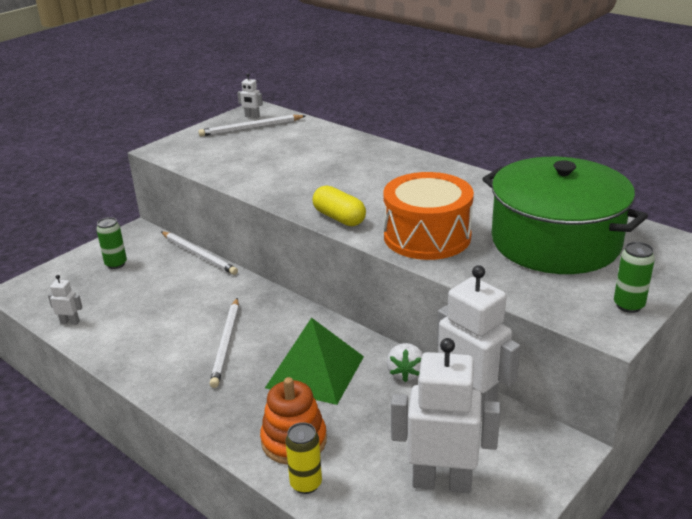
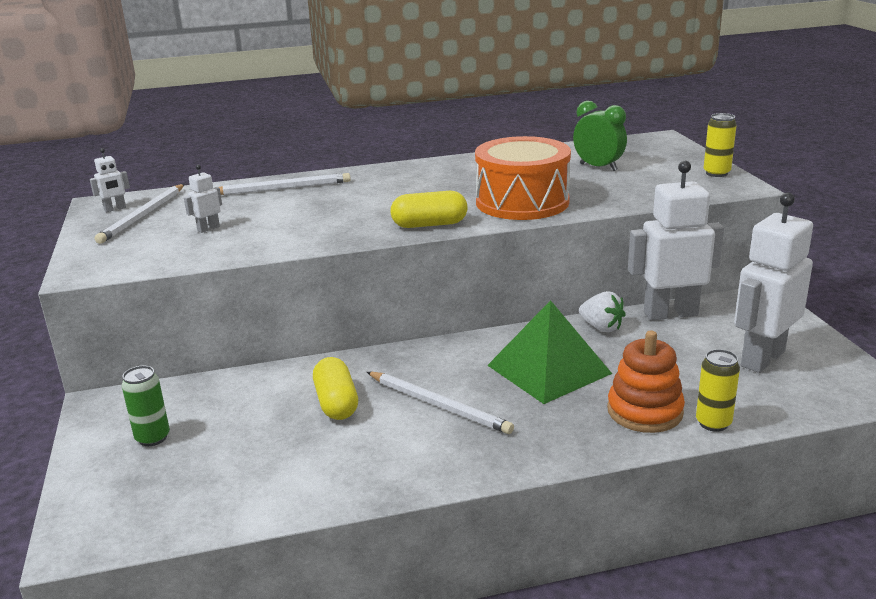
camera: 55 degrees left, 5 degrees down
(70, 322) = (236, 508): white robot -> white robot (208, 229)
(197, 304) = (336, 403): none -> yellow capsule
(199, 255) = (233, 374): white pencil -> white pencil (282, 188)
(555, 241) = (598, 167): green pot -> green clock
(628, 305) = (716, 173): green can -> yellow can

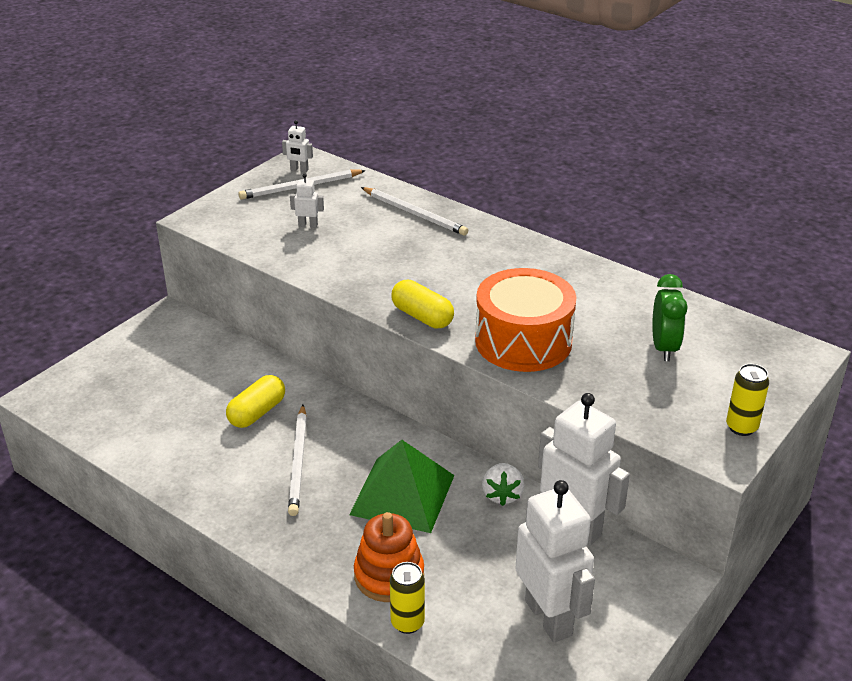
camera: 50 degrees right, 10 degrees up
(153, 438) = (151, 360): green can -> none
(762, 358) = (549, 617): white robot -> white robot turned 60 degrees clockwise

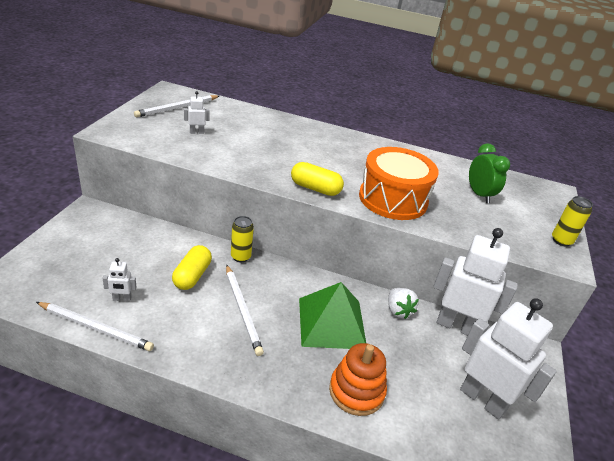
camera: 25 degrees left, 0 degrees up
(299, 170) = (170, 97): white robot -> white robot (122, 299)
(407, 623) = (391, 429): yellow can -> yellow can (240, 257)
(415, 214) = (268, 122): white pencil -> white pencil (96, 328)

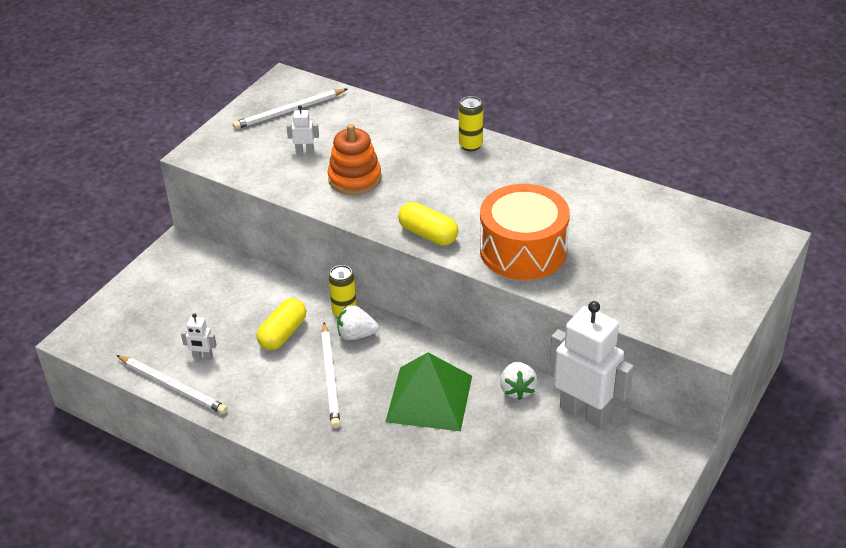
camera: 20 degrees right, 5 degrees up
(255, 274) = (356, 335): none -> white strawberry
(356, 391) = (430, 473): orange stacking toy -> orange stacking toy (355, 179)
(479, 195) = (648, 245): green clock -> none
(483, 399) = (574, 496): white robot -> none
(561, 241) = (724, 314): yellow can -> yellow can (470, 145)

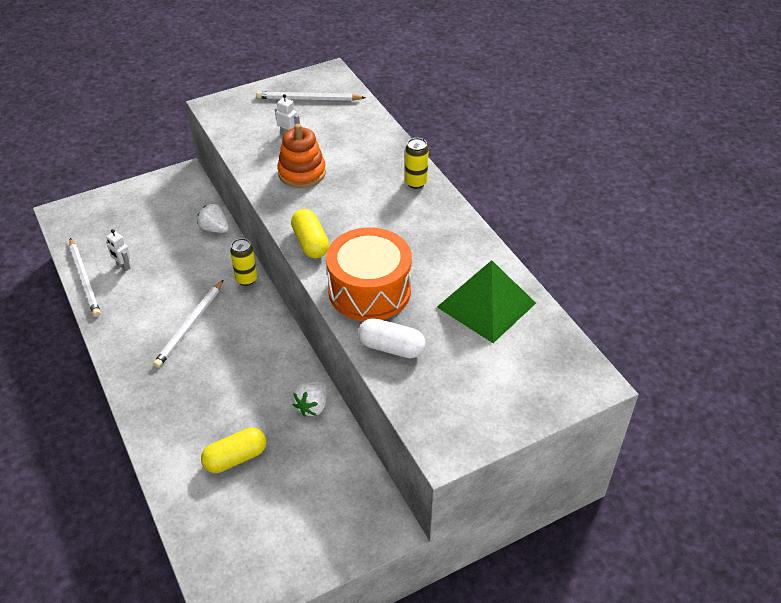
camera: 30 degrees right, 5 degrees up
(283, 334) = (190, 275): yellow capsule -> yellow capsule (235, 458)
(356, 335) = (238, 301): white strawberry -> white strawberry (214, 229)
(429, 398) = (242, 379): green pyramid -> green pyramid (486, 305)
(584, 412) = (345, 454): white robot -> none
(589, 286) = (391, 347): none -> white capsule

